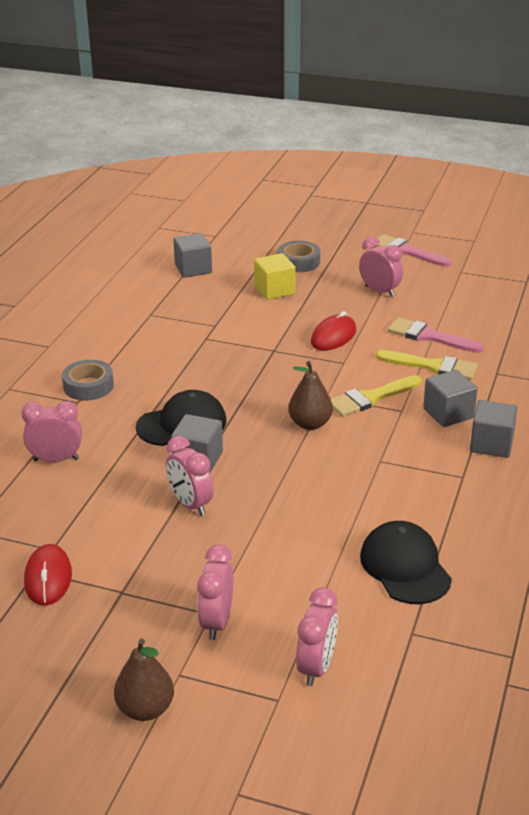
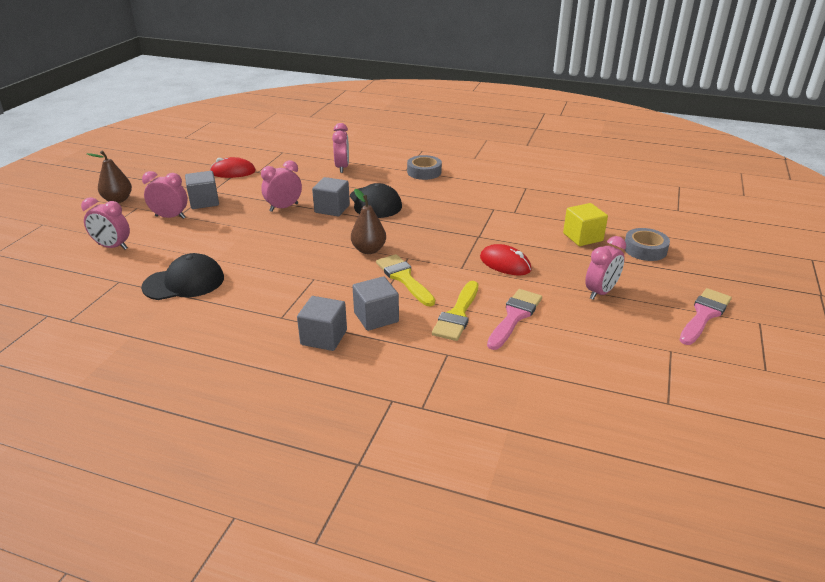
camera: 90 degrees right, 0 degrees up
(193, 269) = (608, 202): grey cube -> grey cube (204, 202)

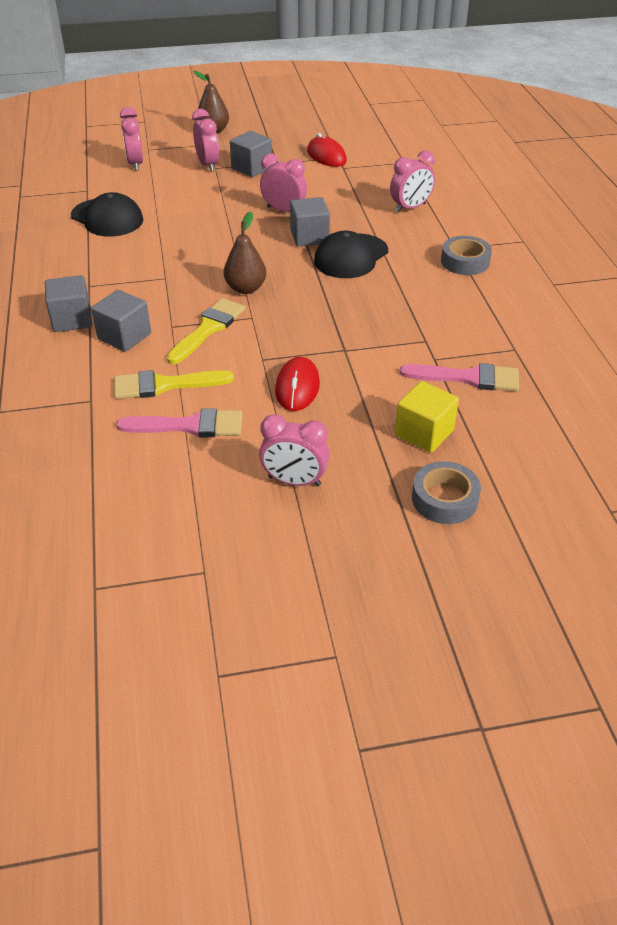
camera: 60 degrees right, 10 degrees up
(704, 315) = (312, 591): pink brush -> pink brush (468, 378)

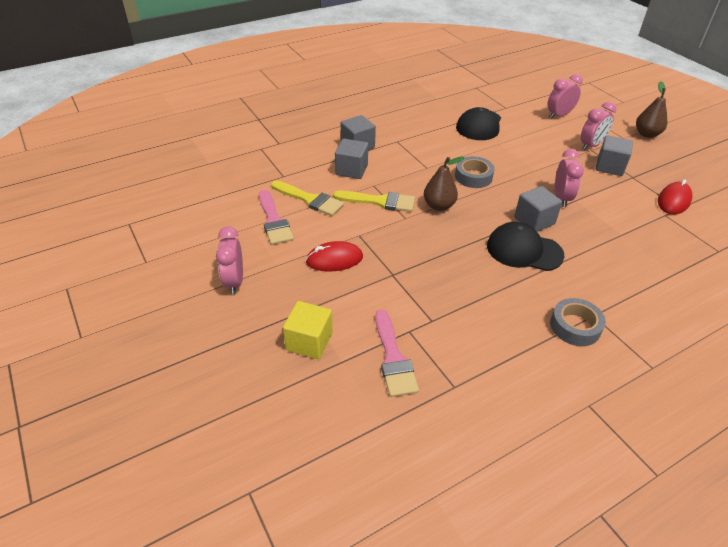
camera: 70 degrees right, 0 degrees up
(165, 385) = (310, 200): yellow brush -> yellow brush turned 150 degrees clockwise
(410, 208) = (637, 271): pink clock -> none
(444, 499) = (236, 368): grey tape -> grey tape (473, 176)

